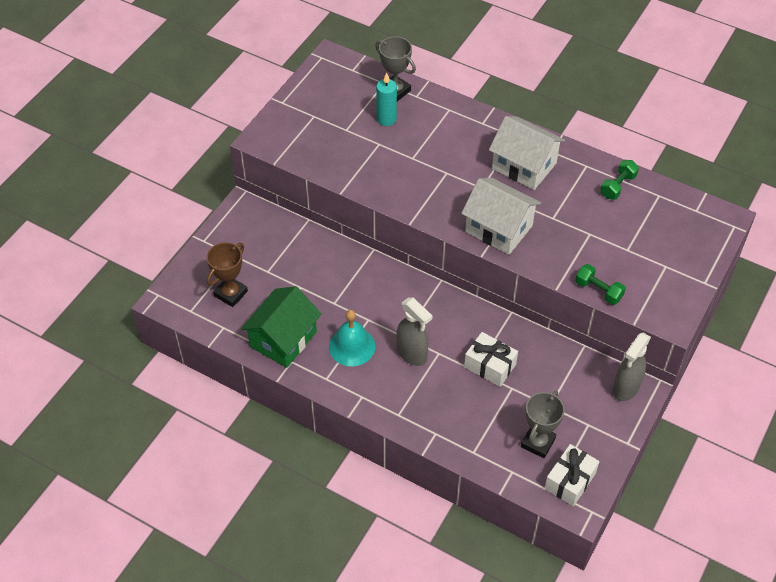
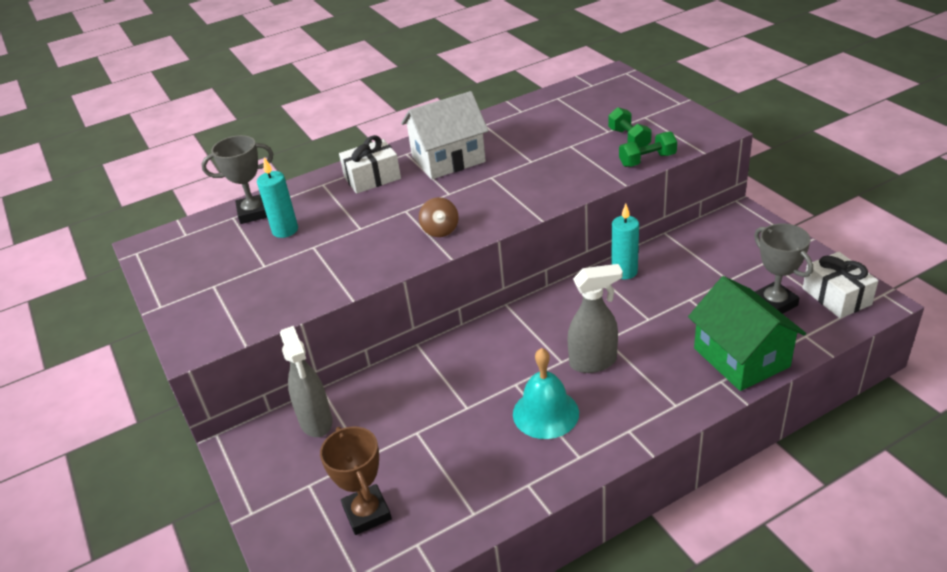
camera: 55 degrees left, 15 degrees down
(283, 339) = (487, 480): green house -> green house (741, 357)
(435, 203) = (440, 230): none -> brown spinning top
(490, 366) = (649, 305): white gift -> white gift (372, 178)
(498, 228) = (515, 198): white house -> none
(519, 336) = (624, 272): none -> turquoise candle
(618, 186) = (526, 115): green dumbbell -> green dumbbell (629, 139)
(625, 388) = (734, 223): grey spray bottle -> grey spray bottle (316, 422)

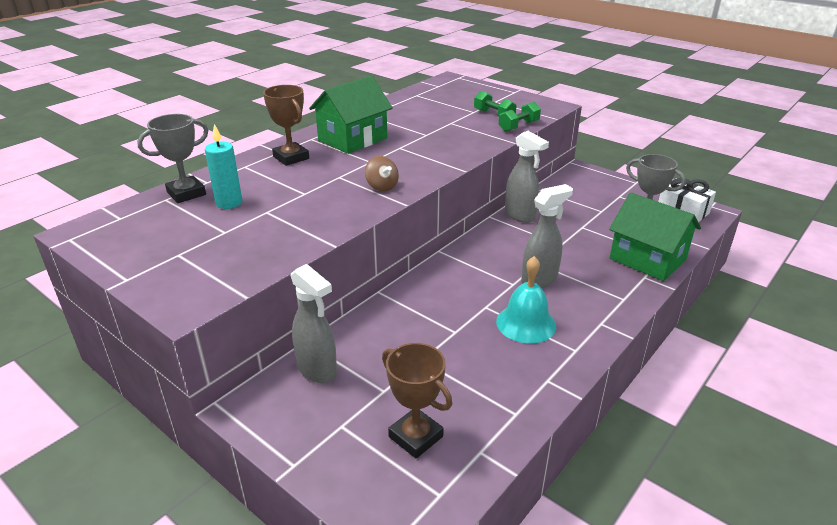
camera: 25 degrees left, 5 degrees down
(372, 178) = (291, 157): white gift -> brown trophy
(448, 159) = (352, 139): white house -> green house
(624, 272) = (520, 216): turquoise candle -> grey spray bottle

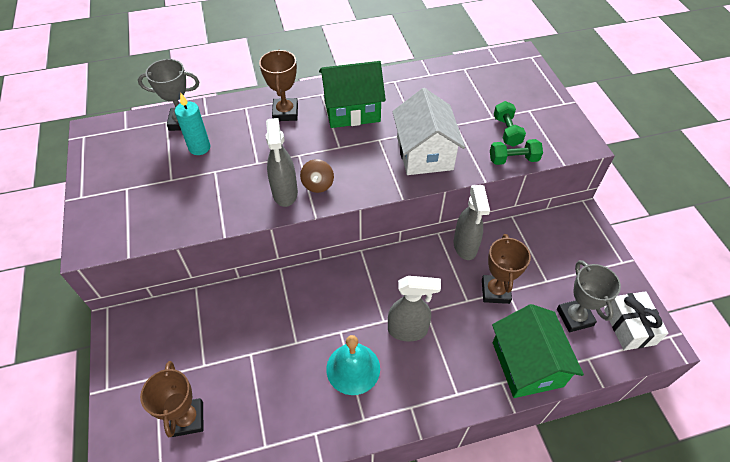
camera: 35 degrees right, 20 degrees up
(317, 370) = (181, 319): grey spray bottle -> grey spray bottle (285, 193)
(448, 143) = (424, 153): none -> white house
(574, 230) = (495, 291): none -> brown trophy

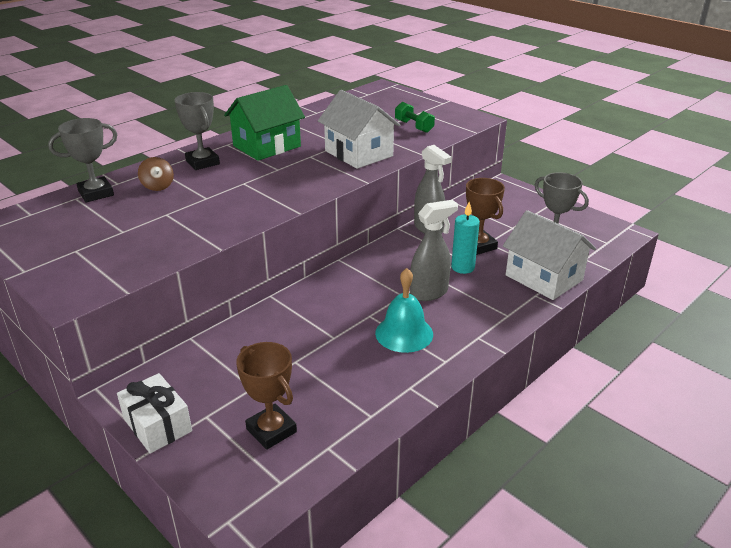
camera: 30 degrees left, 20 degrees down
(199, 147) = (133, 204): turquoise candle -> turquoise candle (463, 267)
(285, 112) = (202, 162): brown trophy -> grey trophy
(285, 193) = (255, 207): grey spray bottle -> none
(318, 184) = (281, 194): brown spinning top -> brown spinning top (158, 186)
(513, 159) = (435, 139): green dumbbell -> none
(527, 364) = (544, 277): green house -> white house
(629, 326) = (595, 231): white gift -> white gift (157, 425)

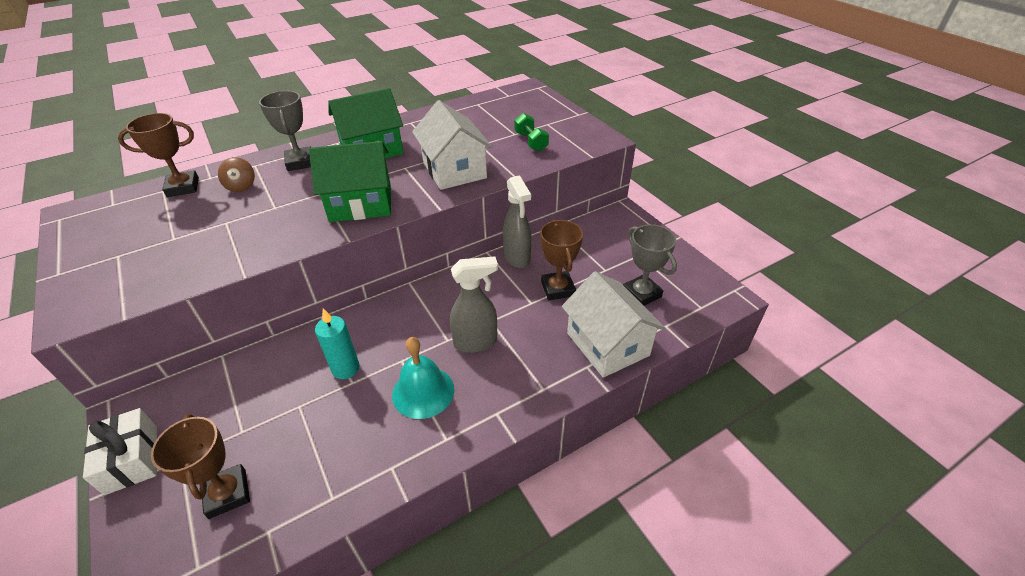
camera: 15 degrees right, 10 degrees up
(96, 193) = (183, 187): grey trophy -> brown trophy
(289, 186) = (361, 203): none -> green house
(463, 267) = (527, 314): turquoise candle -> turquoise candle (345, 368)

